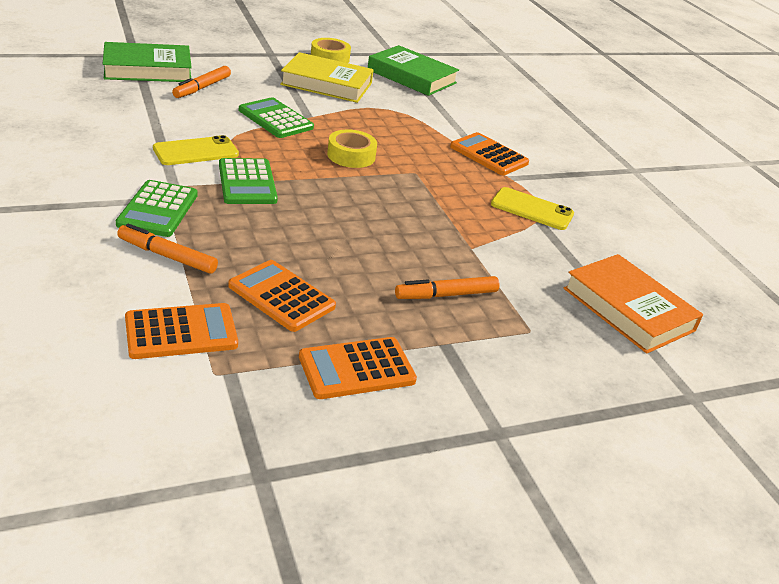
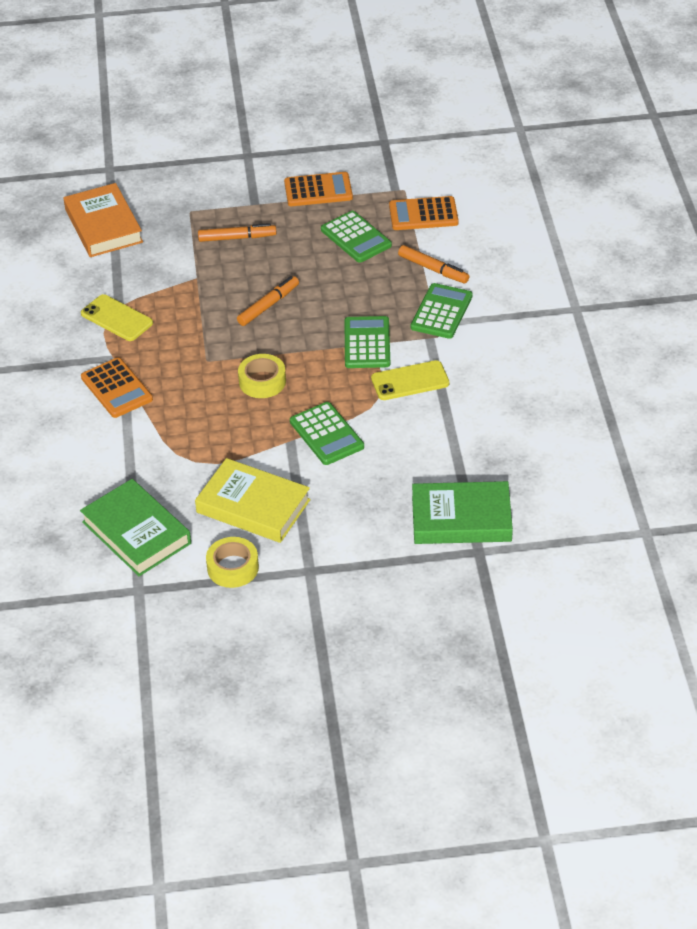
camera: 160 degrees left, 10 degrees up
(202, 88) = (400, 486): orange marker -> orange marker (268, 305)
(281, 296) = (356, 238): orange calculator -> green calculator

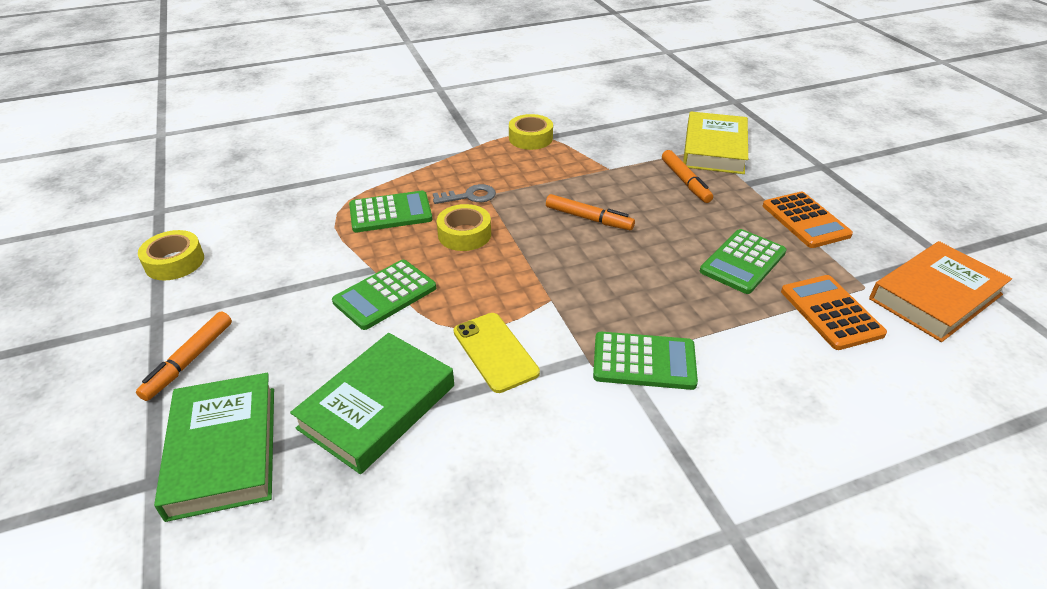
camera: 75 degrees right, 5 degrees down
(103, 226) = (654, 111): orange book -> orange book (935, 296)
(116, 388) = (434, 154): orange calculator -> none
(117, 318) = (530, 138): yellow phone -> yellow tape
(136, 532) = (237, 197): green book -> green book (377, 407)
(204, 372) = (469, 196): none -> grey key
(253, 506) = (267, 260): yellow book -> yellow book (714, 149)
(367, 343) = (554, 302): green calculator -> green calculator (390, 213)
(433, 269) = (726, 339): orange marker -> orange marker (189, 360)

